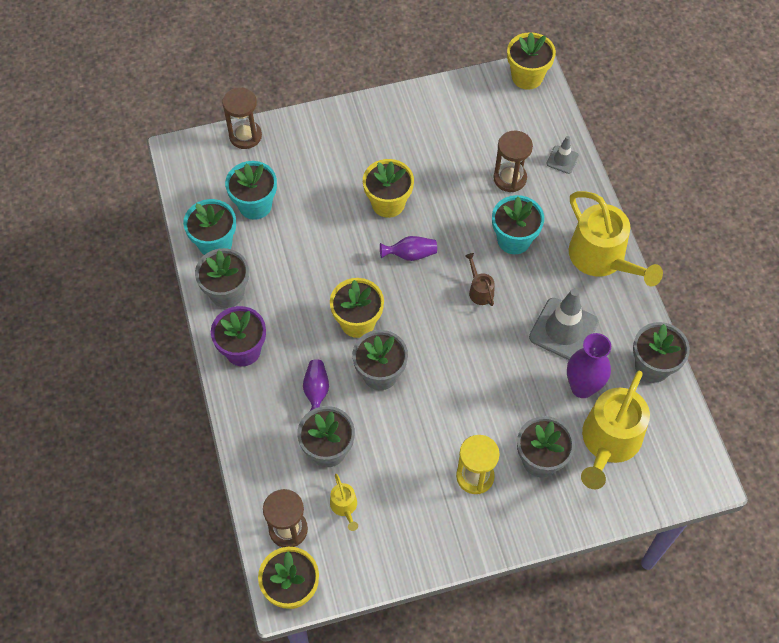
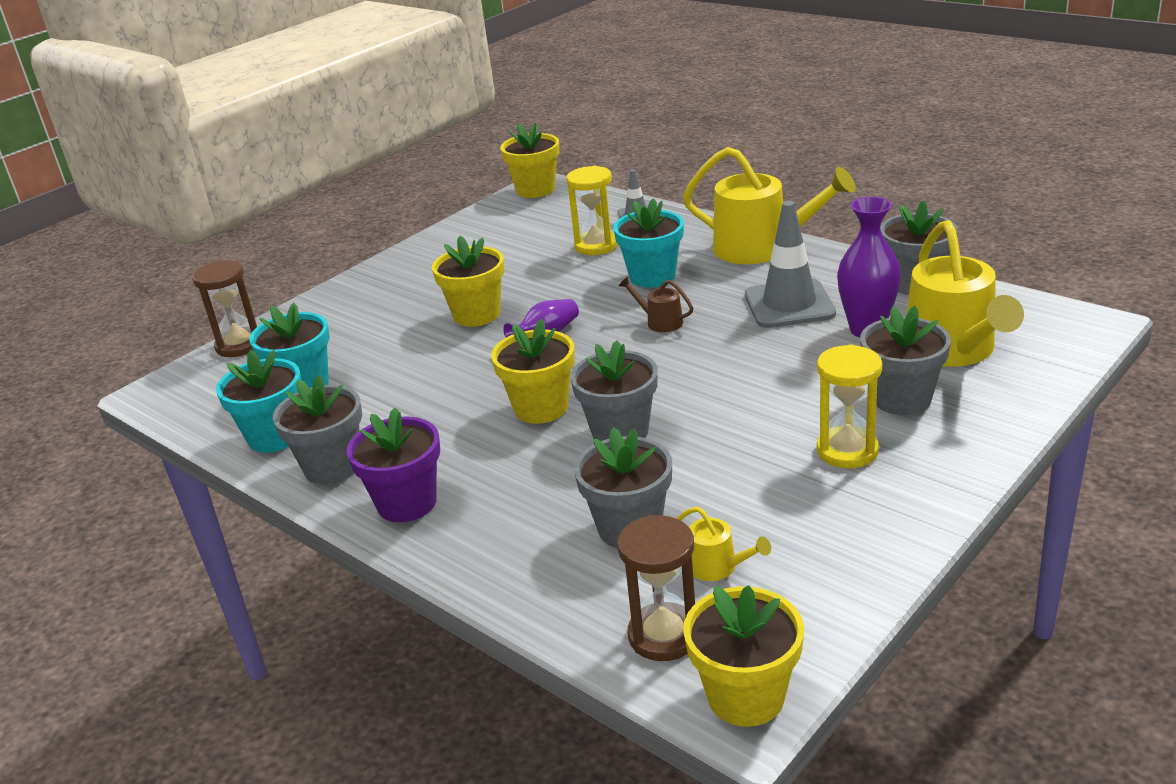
camera: 30 degrees left, 30 degrees down
(316, 391) = (552, 487): purple vase -> none
(510, 178) = (596, 246): brown hourglass -> yellow hourglass

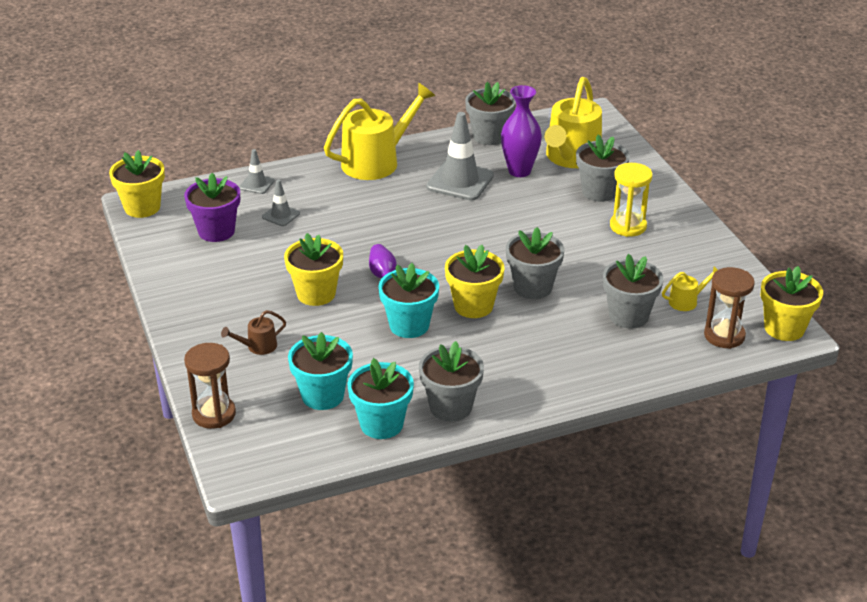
camera: 65 degrees left, 5 degrees up
(407, 503) = (525, 386): purple flower pot -> purple flower pot (216, 231)
(596, 246) = (281, 215): yellow hourglass -> grey traffic cone
(652, 276) = (358, 211): turquoise flower pot -> turquoise flower pot (409, 325)
(660, 322) = (422, 230): brown watering can -> brown watering can (258, 346)
(953, 350) = (571, 157): yellow watering can -> yellow watering can turned 90 degrees clockwise

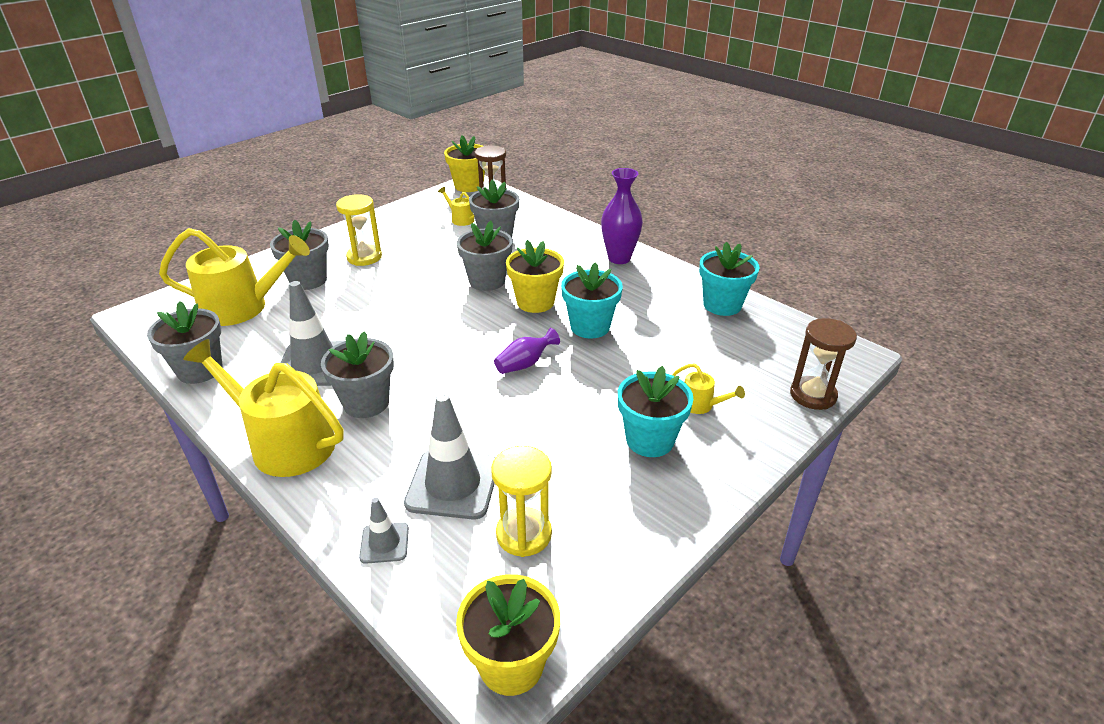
camera: 115 degrees left, 0 degrees up
(216, 231) = (524, 534): purple flower pot -> yellow hourglass
(258, 346) = (700, 405): brown watering can -> yellow watering can
(281, 215) = (453, 484): grey traffic cone -> grey traffic cone, size x1.94
(316, 294) = (588, 397): yellow flower pot -> none
(322, 395) = (723, 343): turquoise flower pot -> turquoise flower pot (650, 440)
(450, 407) = (670, 281): grey flower pot -> grey flower pot (366, 403)
(519, 171) = (280, 331): purple vase -> purple vase (619, 258)

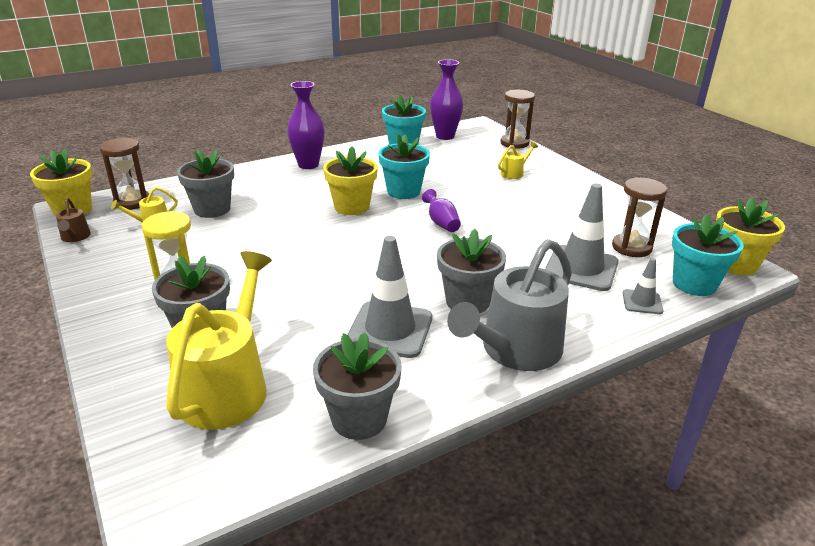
camera: 75 degrees left, 5 degrees down
(285, 443) = (515, 350): yellow watering can -> grey watering can
(428, 199) = (75, 237): none -> brown watering can
(487, 281) = (297, 223): grey flower pot -> none
(524, 534) = (631, 247): yellow hourglass -> brown hourglass
(650, 440) = (545, 194): turquoise flower pot -> turquoise flower pot (694, 284)
(781, 331) = (445, 136): none -> purple vase

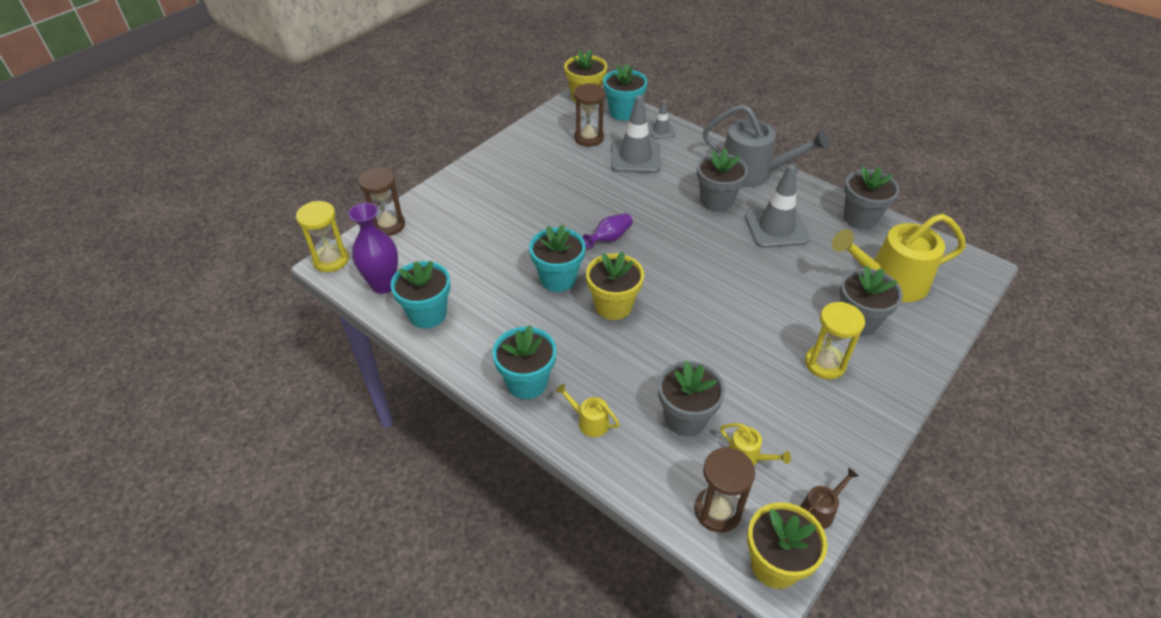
camera: 110 degrees left, 15 degrees up
(308, 165) = (527, 382): purple vase -> turquoise flower pot
(483, 125) = (331, 260): none -> yellow hourglass
(514, 173) = (475, 213): yellow watering can -> yellow watering can (589, 422)

